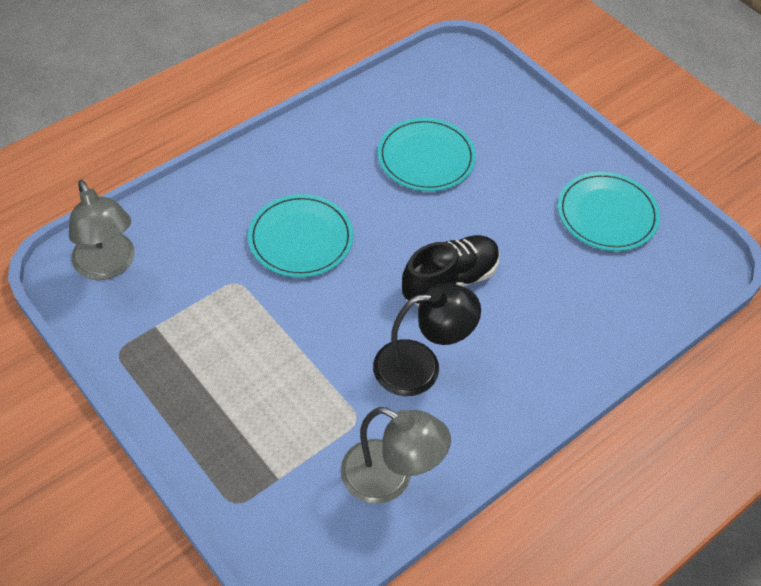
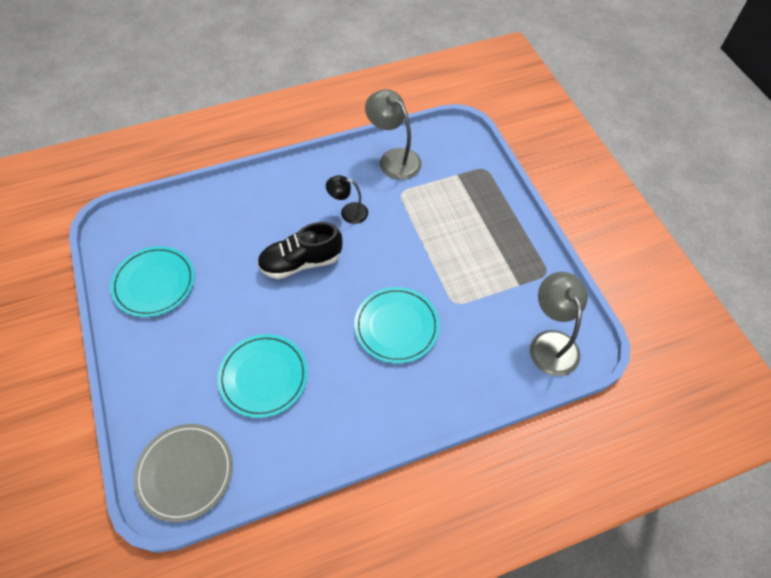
camera: 160 degrees left, 5 degrees up
(421, 366) = (348, 212): black lamp -> black lamp, size x0.61
(454, 74) = (185, 472): none -> grey plate

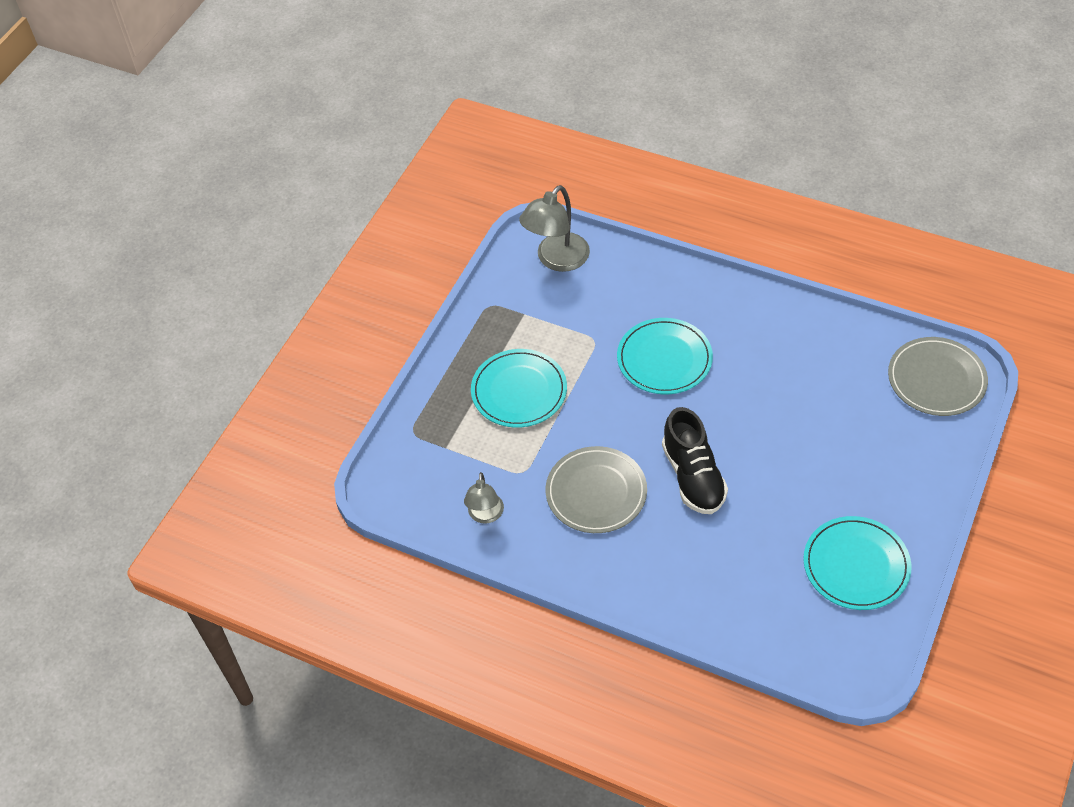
camera: 130 degrees left, 5 degrees down
(263, 376) = (816, 402): turquoise plate -> turquoise plate (519, 391)
(301, 262) = (693, 476): black shoe -> black shoe turned 45 degrees clockwise
(348, 212) = (596, 492): black lamp -> grey plate
(393, 158) = (485, 515): grey lamp -> grey lamp, size x0.61

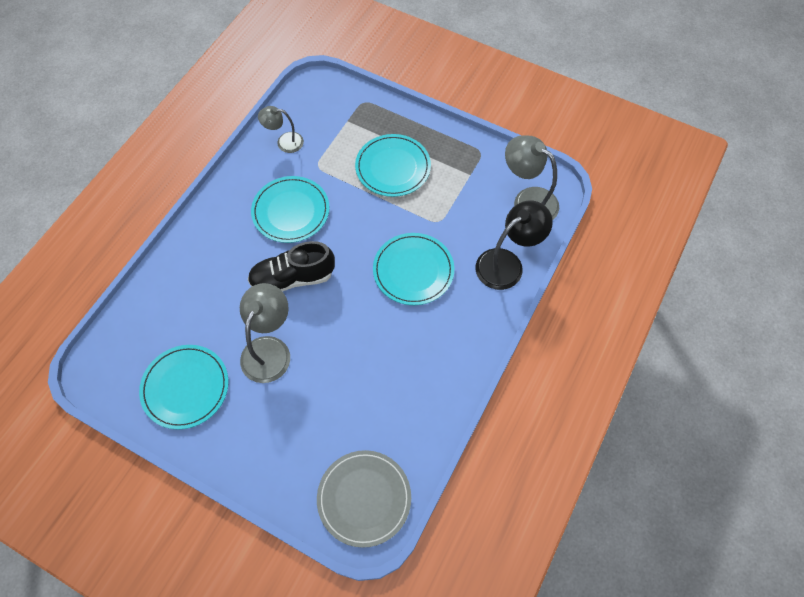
camera: 90 degrees right, 10 degrees up
(596, 492) = (291, 211): grey plate -> turquoise plate
(643, 275) = (507, 263): none -> black lamp
(790, 487) = (269, 349): none -> grey lamp

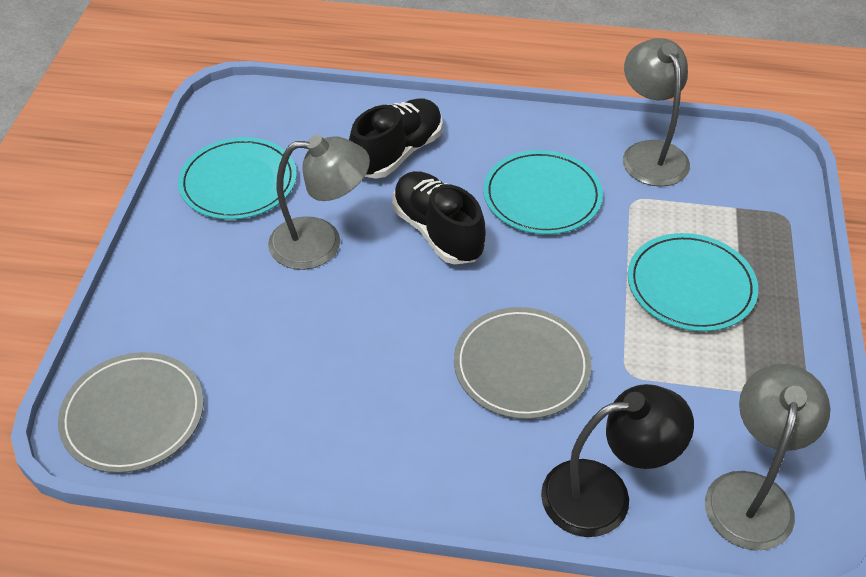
camera: 70 degrees right, 15 degrees down
(210, 278) = (397, 153): none -> black shoe
(284, 142) = (650, 154): grey lamp -> grey lamp, size x1.64
(413, 270) = (521, 366): turquoise plate -> grey plate
(507, 263) = (604, 494): black lamp -> black lamp turned 45 degrees counterclockwise

